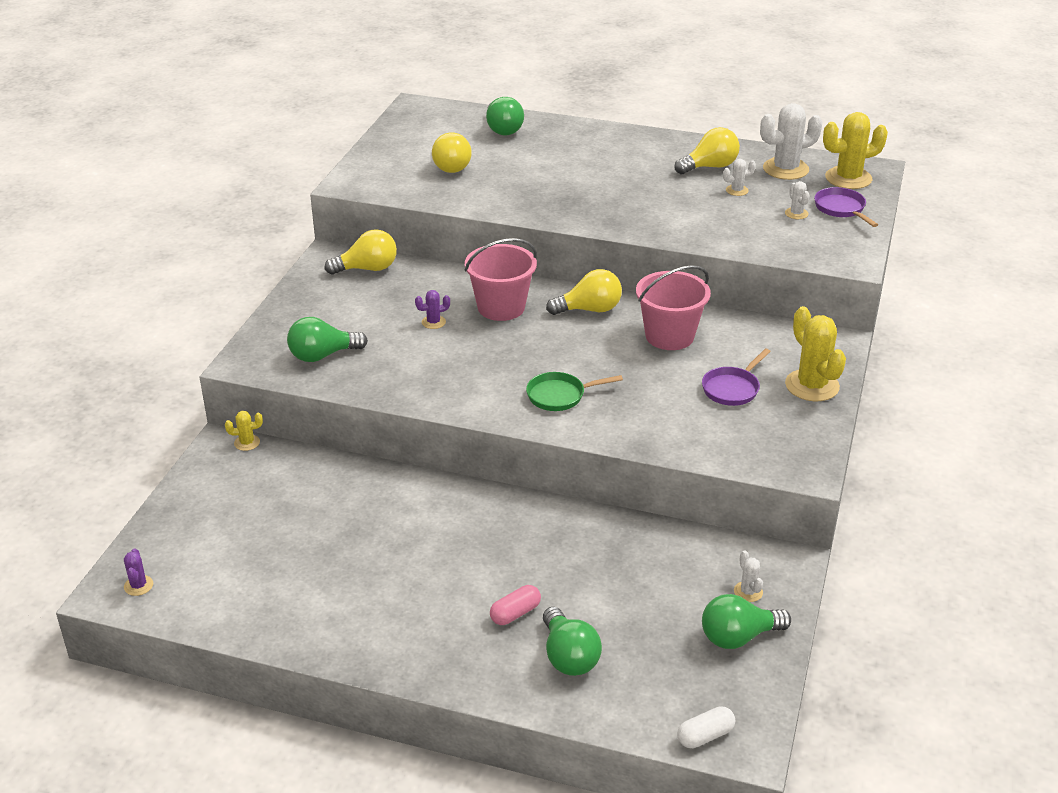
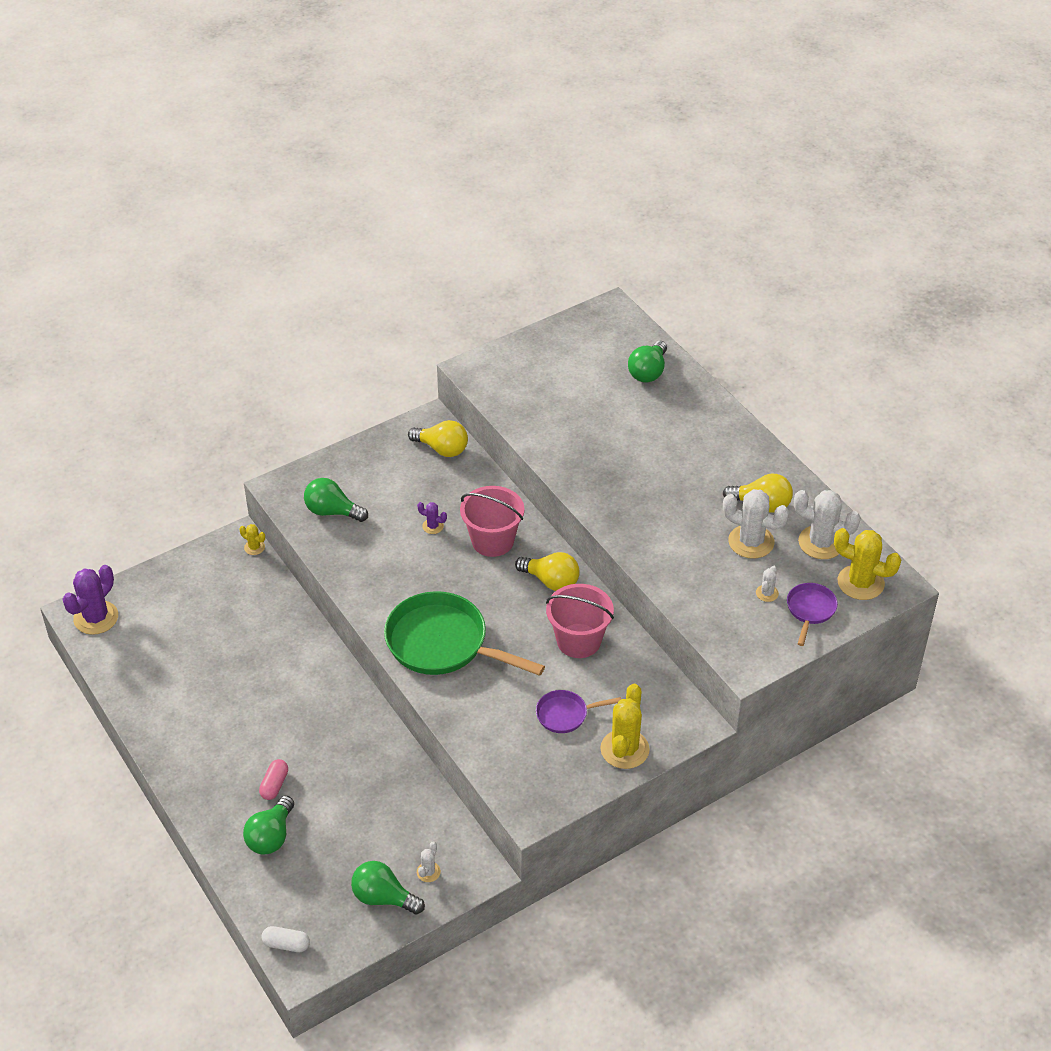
camera: 40 degrees right, 10 degrees up
(138, 585) = (96, 618): purple cactus -> purple cactus, size x2.07
(450, 166) = (563, 390): yellow light bulb -> none
(515, 613) = (274, 785): pink capsule -> pink capsule turned 75 degrees counterclockwise
(559, 396) = (443, 643): green pan -> green pan, size x2.04
(737, 190) = (751, 542): white cactus -> white cactus, size x2.07

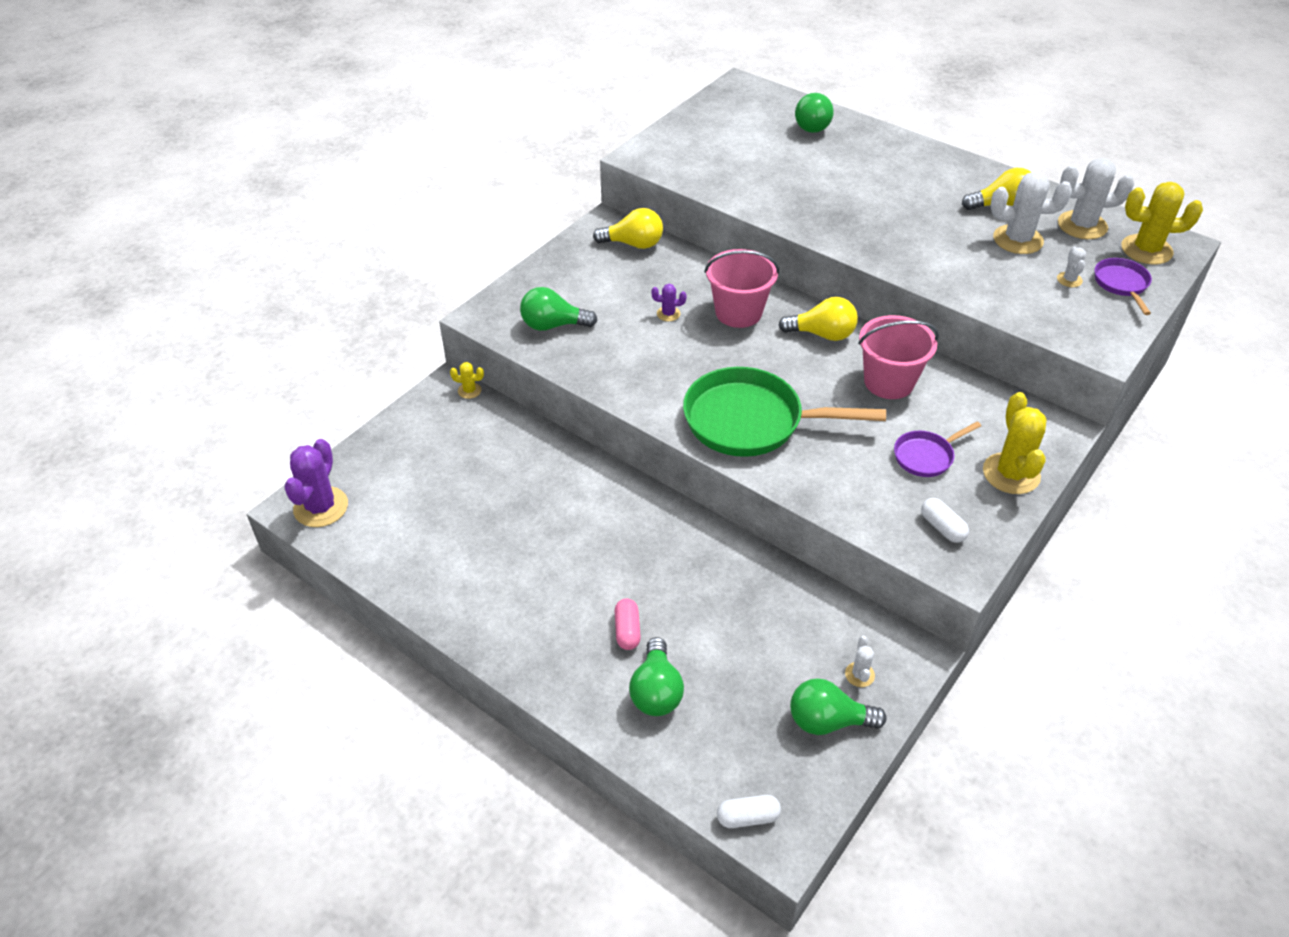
camera: 20 degrees left, 0 degrees up
(537, 776) = (942, 527): none -> white capsule

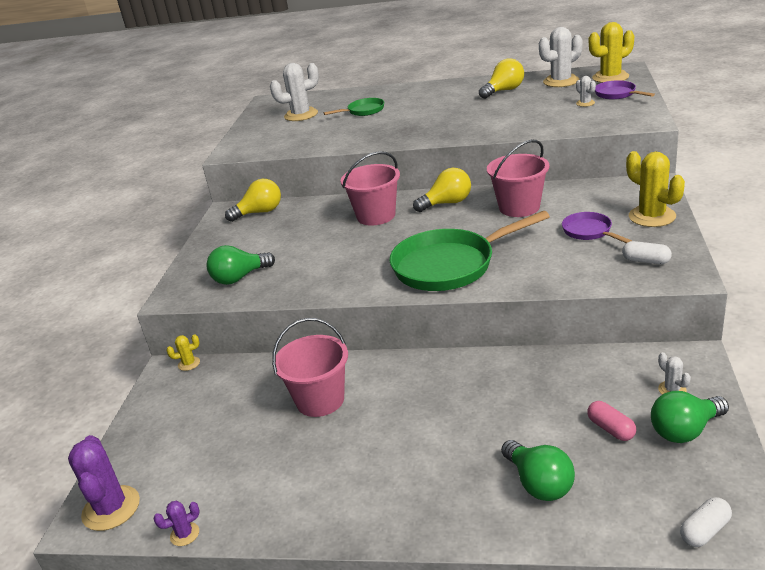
camera: 25 degrees left, 15 degrees down
(548, 497) = (320, 400): none -> pink bucket
(627, 631) = (473, 455): pink capsule -> pink capsule (611, 429)
(668, 314) = (325, 236): purple cactus -> purple cactus (185, 534)
(811, 125) = (338, 100): green light bulb -> none
(822, 159) = (363, 111): none -> green pan
(926, 456) = (589, 231): purple pan -> purple pan turned 120 degrees clockwise
(1018, 240) = (532, 99): white cactus -> white cactus (301, 115)

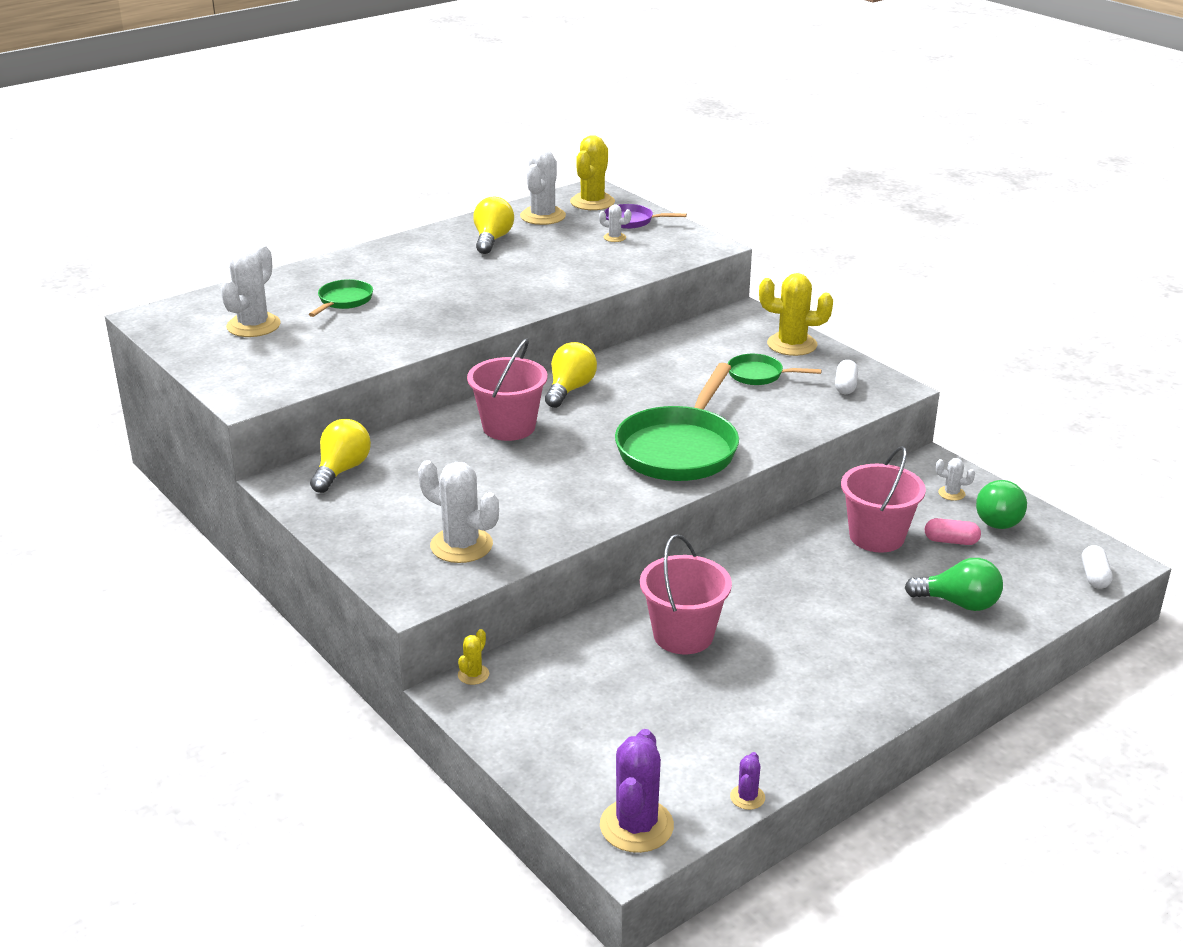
camera: 50 degrees left, 0 degrees up
(111, 508) = (636, 826): purple cactus -> purple cactus turned 75 degrees clockwise
(239, 278) = (461, 545): green light bulb -> white cactus
(519, 207) = (655, 371): pink bucket -> pink bucket (876, 536)
(589, 231) = (759, 375): purple pan -> green pan
(646, 261) = (845, 386): white capsule -> white capsule turned 60 degrees counterclockwise

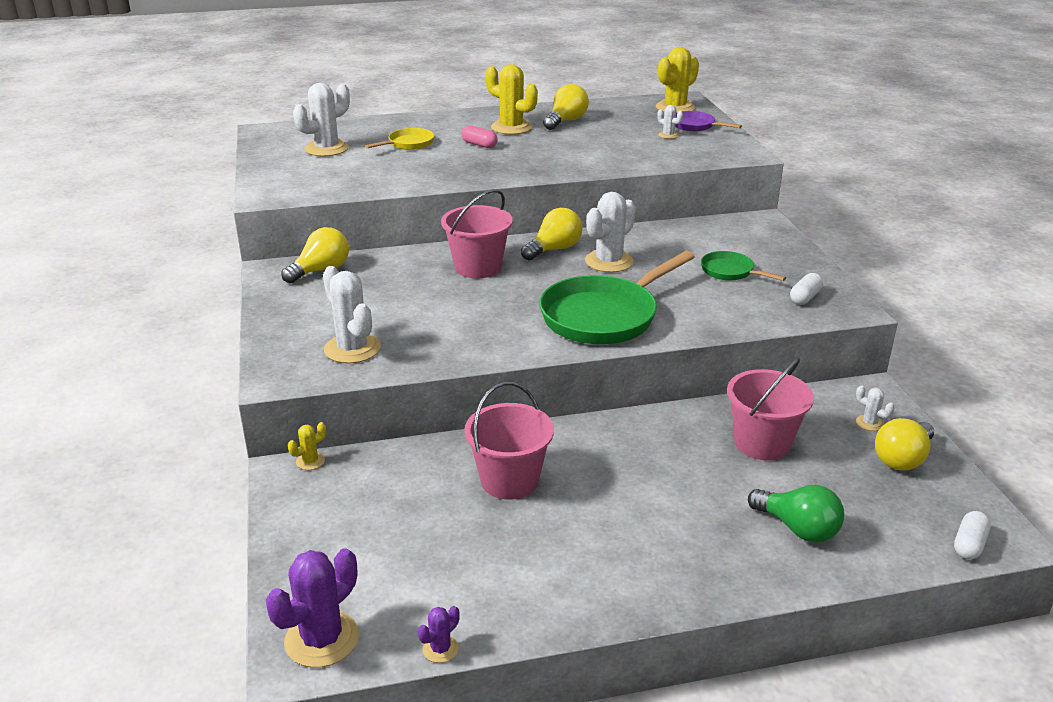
camera: 25 degrees right, 0 degrees up
(344, 301) = (408, 144): green pan -> yellow pan
(543, 216) = (624, 111): white cactus -> white cactus (609, 261)
(792, 344) = (783, 253): yellow cactus -> yellow cactus (511, 127)
(951, 541) = (835, 467): pink capsule -> pink capsule (479, 145)
(998, 518) = (902, 459): green light bulb -> yellow light bulb

